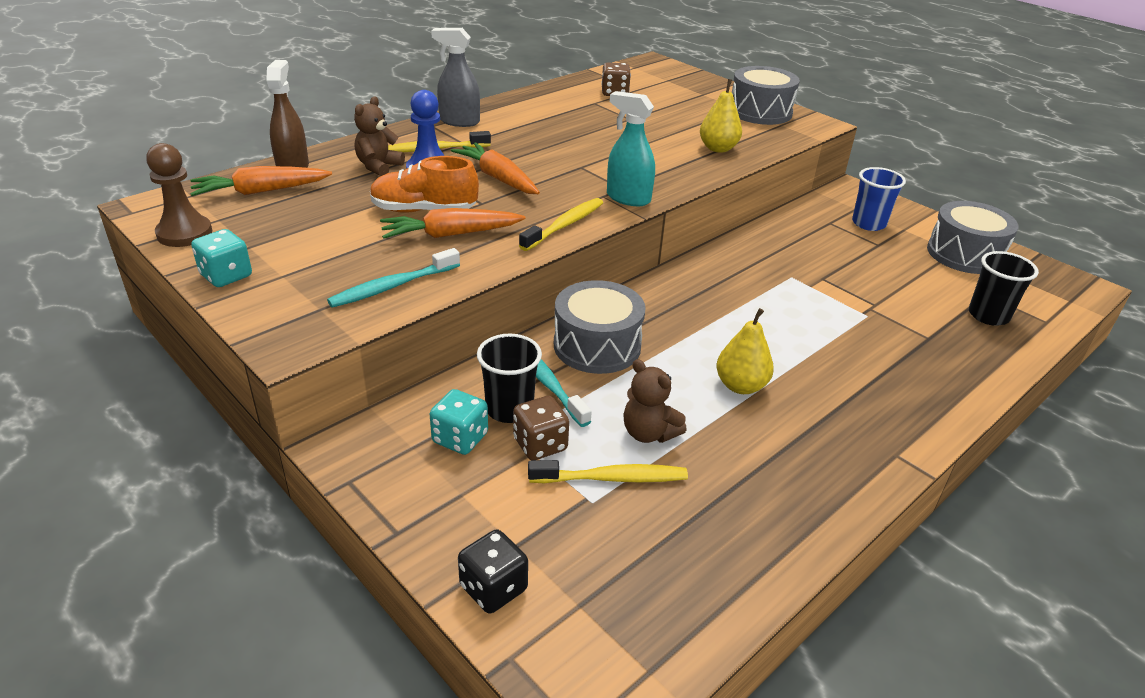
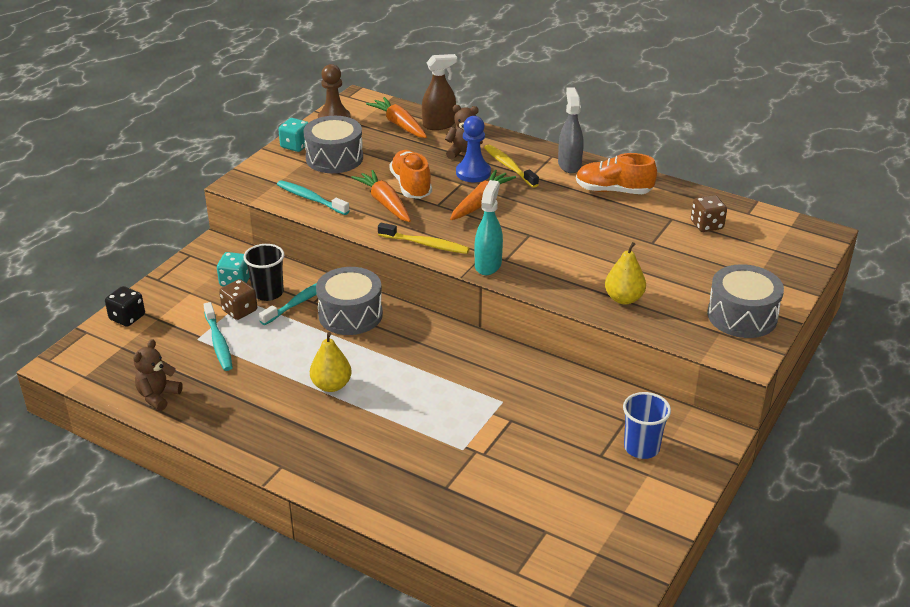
camera: 75 degrees right, 0 degrees up
(527, 114) = (613, 191): none -> orange shoe
(612, 478) = (218, 343): yellow toothbrush -> turquoise toothbrush
(648, 433) = (265, 351): brown teddy bear -> brown teddy bear (158, 396)
(964, 254) = (621, 519): grey drum -> grey drum (334, 158)
(988, 315) = (504, 529): black cup -> none

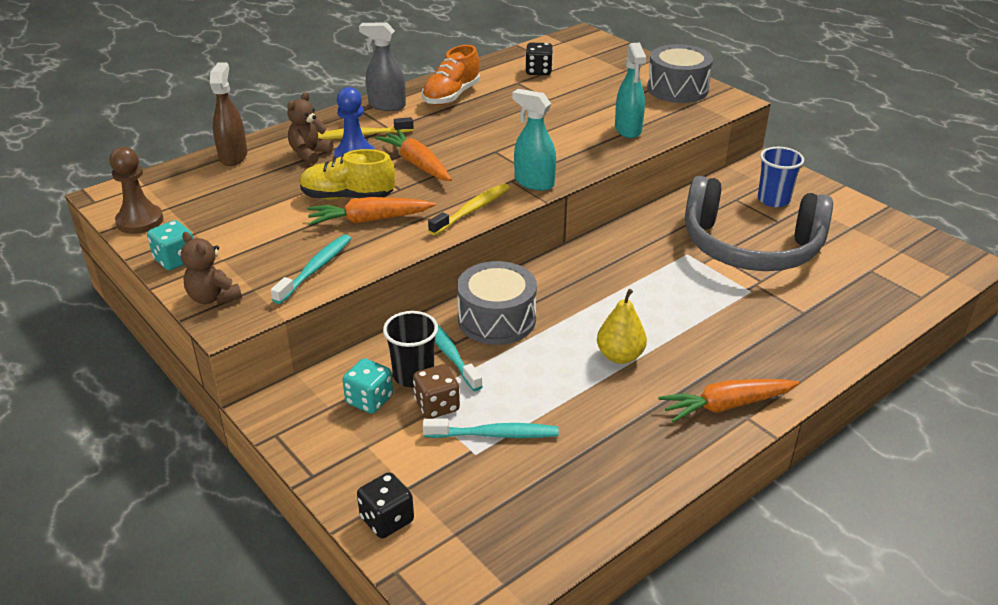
camera: 70 degrees left, 0 degrees up
(158, 396) = (582, 507): brown teddy bear -> brown teddy bear (213, 298)
(310, 198) = (315, 269): turquoise toothbrush -> turquoise toothbrush turned 150 degrees clockwise
(334, 158) = (236, 236): grey drum -> none
(399, 124) = (205, 180): orange carrot -> orange carrot (726, 406)
(411, 186) = (347, 197): orange shoe -> yellow shoe
(539, 441) = (750, 247): none -> grey headphones
(624, 298) = (628, 130): yellow pear -> turquoise spray bottle
(706, 225) = (538, 71): brown dice -> black dice

